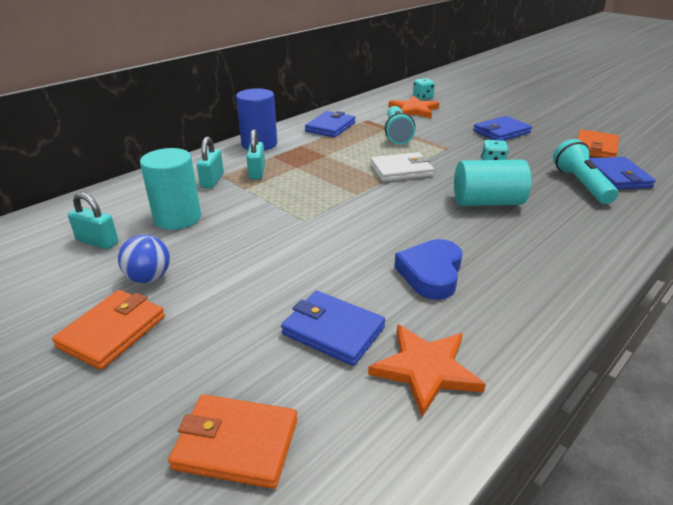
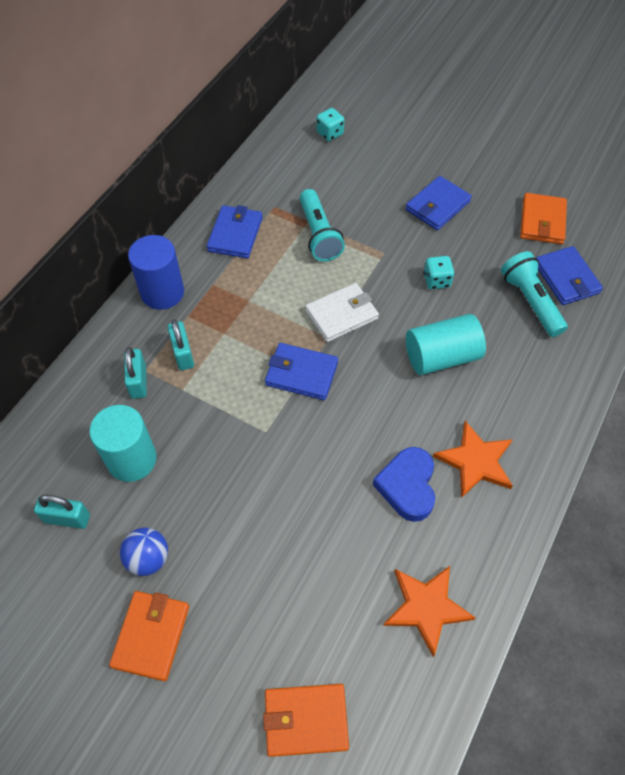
camera: 15 degrees left, 25 degrees up
(333, 331) = (341, 584): blue wallet -> blue wallet (301, 374)
(414, 110) = (326, 171): orange star -> orange star (475, 461)

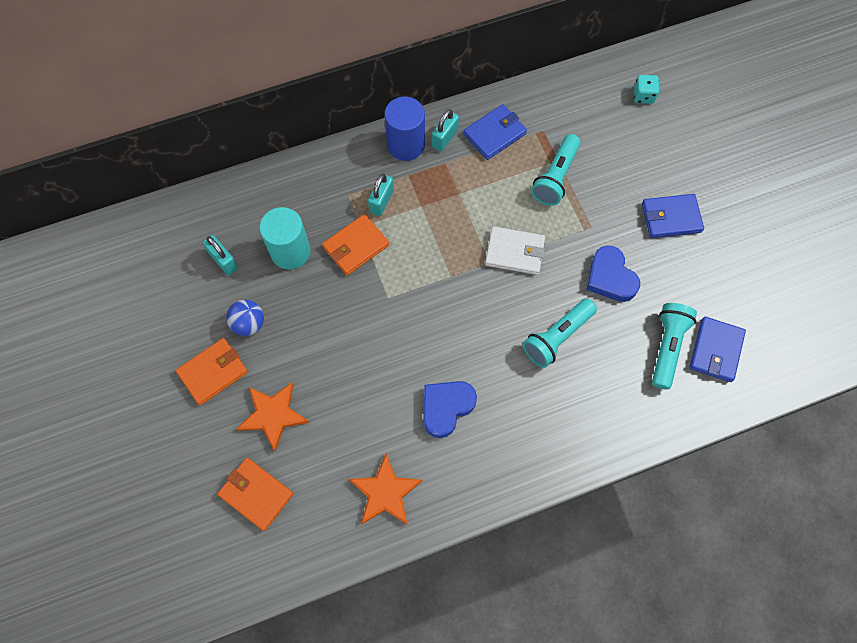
camera: 40 degrees right, 10 degrees up
(138, 381) = (337, 200): turquoise padlock -> turquoise padlock (444, 138)
(301, 374) = (447, 275): blue wallet -> none
(436, 280) = (610, 277): turquoise dice -> blue heart
(441, 356) = (557, 337): turquoise cylinder -> turquoise flashlight
(475, 461) = (508, 429): orange star -> orange star (273, 415)
(542, 221) = (745, 291): orange wallet -> orange wallet (356, 246)

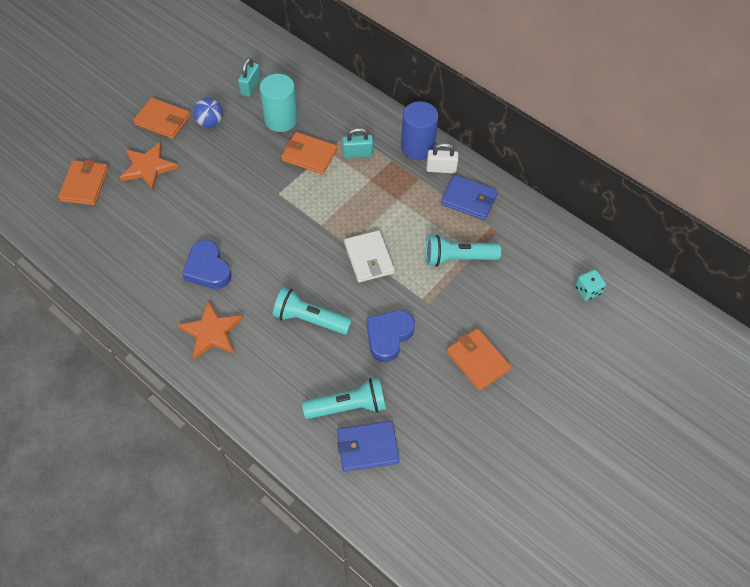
camera: 60 degrees right, 10 degrees down
(385, 492) = (121, 259): orange star -> orange star (211, 332)
(444, 138) = (441, 169): turquoise padlock -> white padlock
(446, 408) = (208, 269): blue heart -> blue heart turned 135 degrees counterclockwise
(671, 218) = (477, 361): blue wallet -> orange wallet

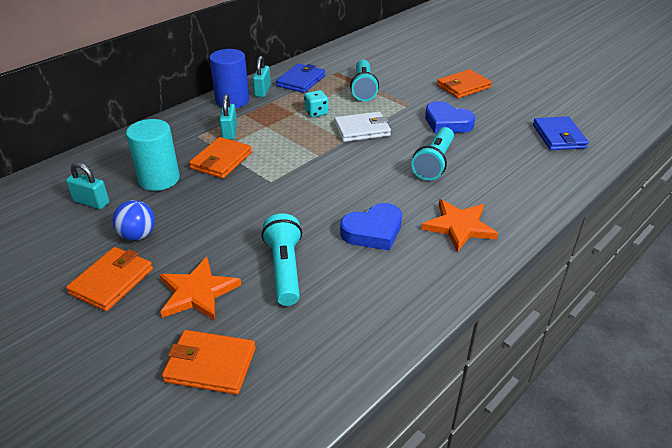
camera: 85 degrees left, 20 degrees down
(348, 406) = (522, 144): turquoise flashlight -> turquoise flashlight (284, 269)
(441, 169) = (262, 91): white padlock -> turquoise padlock
(587, 290) = (394, 44): turquoise dice -> turquoise dice (316, 113)

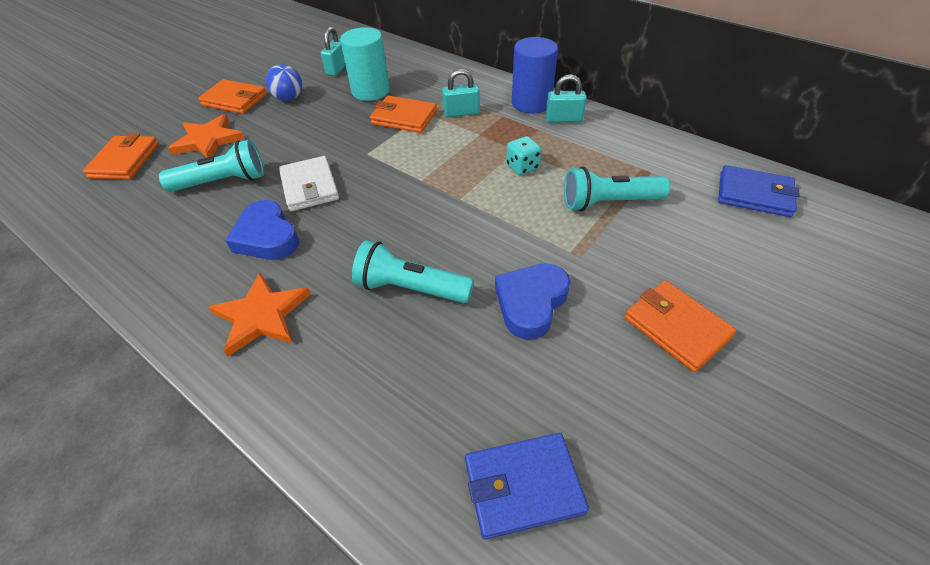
camera: 85 degrees right, 10 degrees up
(301, 81) = (605, 144): blue wallet -> blue wallet (754, 194)
(362, 129) = (488, 210): white wallet -> white wallet (310, 186)

